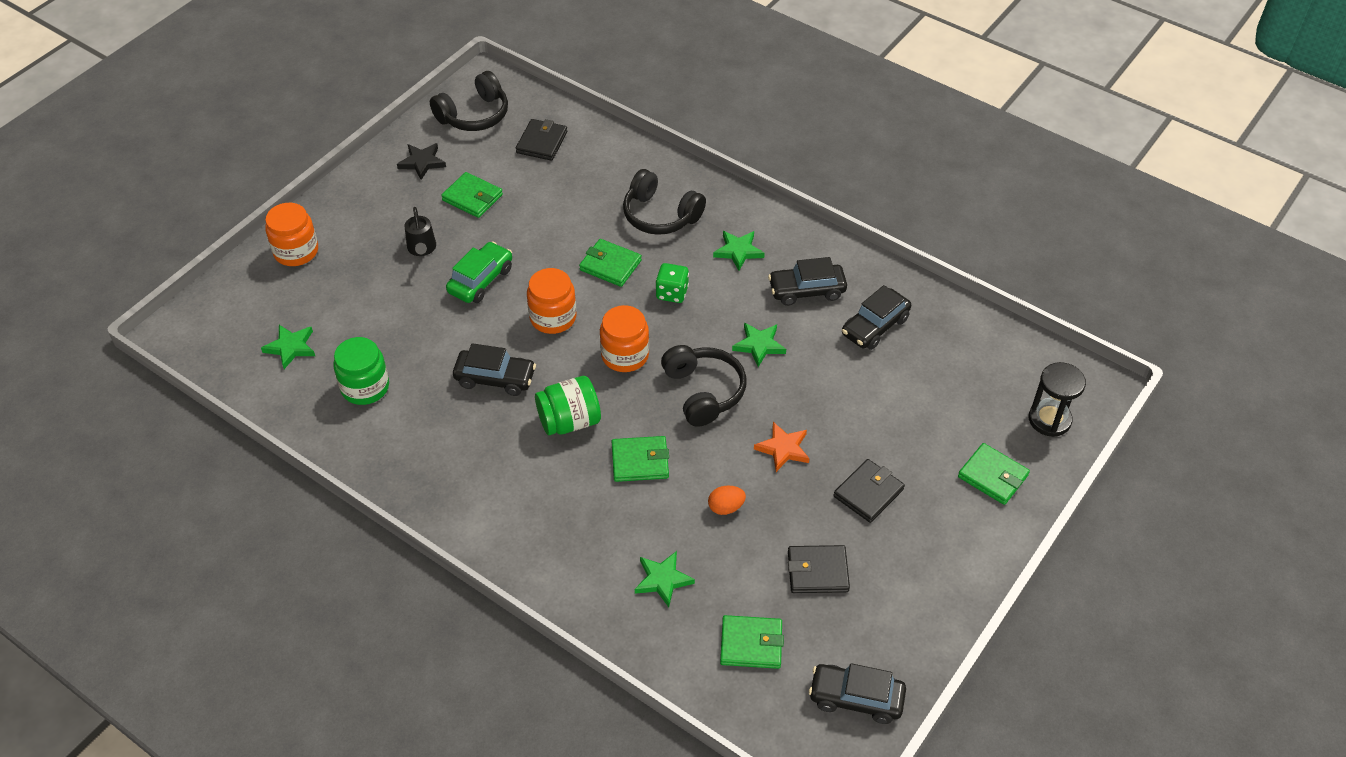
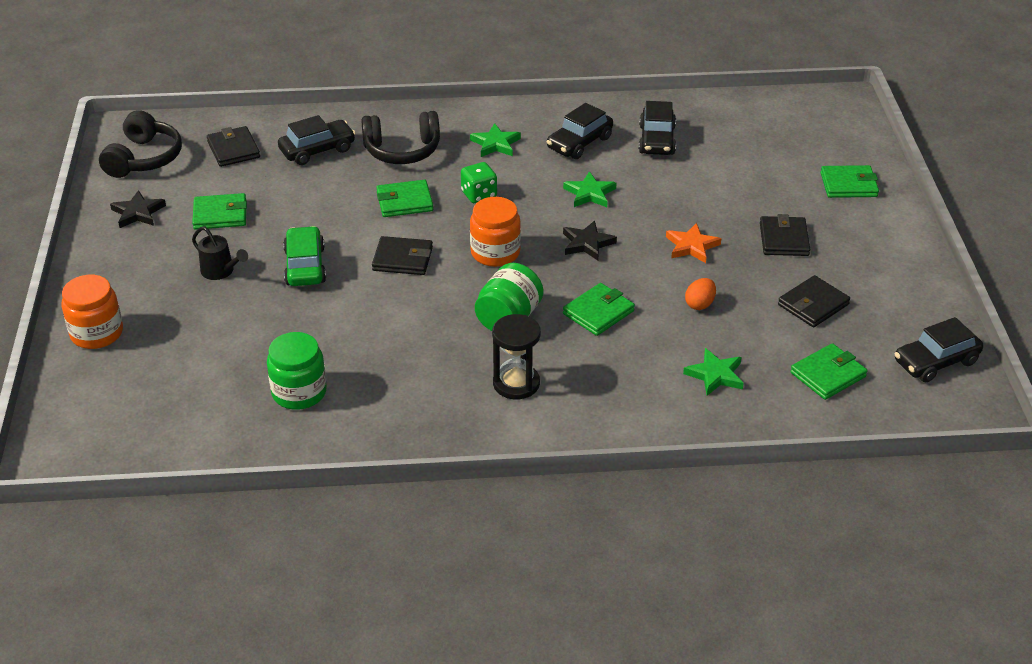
camera: 40 degrees left, 10 degrees down
(291, 347) = (187, 403): green star -> none
(495, 378) = (408, 324): black car -> black car (317, 150)
(553, 317) = (402, 259): orange jar -> black wallet
(703, 392) = (587, 243): black headphones -> black star
(1049, 419) = (840, 134): black hourglass -> black hourglass (516, 383)

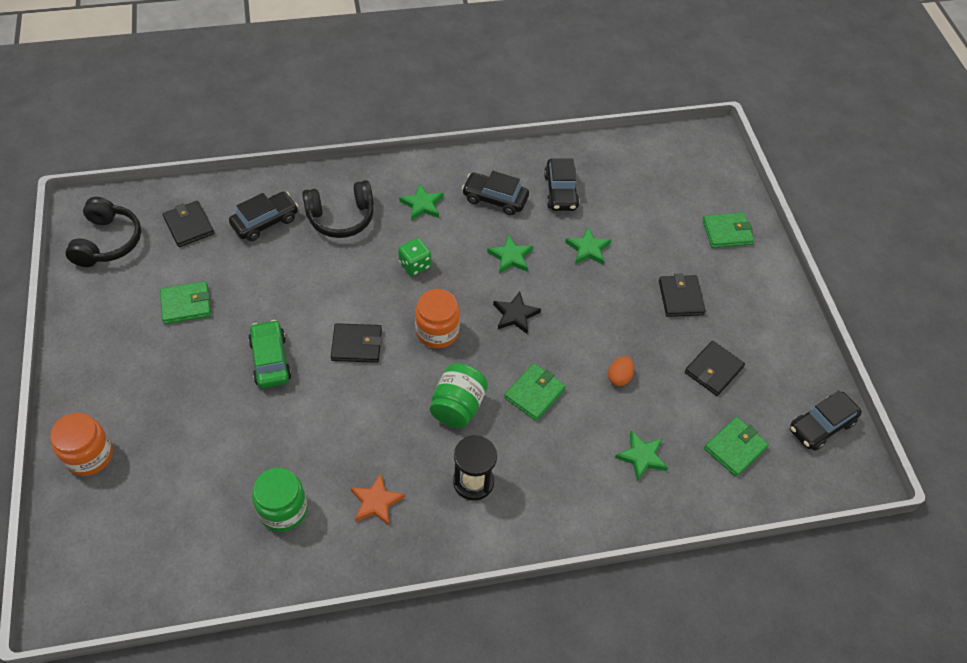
camera: 10 degrees left, 15 degrees up
(138, 213) = (110, 307): black star -> none
(221, 271) = (195, 372): black watering can -> none
(404, 202) = (350, 277): green wallet -> none
(579, 143) = (495, 199): black car -> black car turned 75 degrees clockwise
(681, 191) = (588, 249): none -> green star
(691, 246) = (604, 311): orange star -> orange star (376, 502)

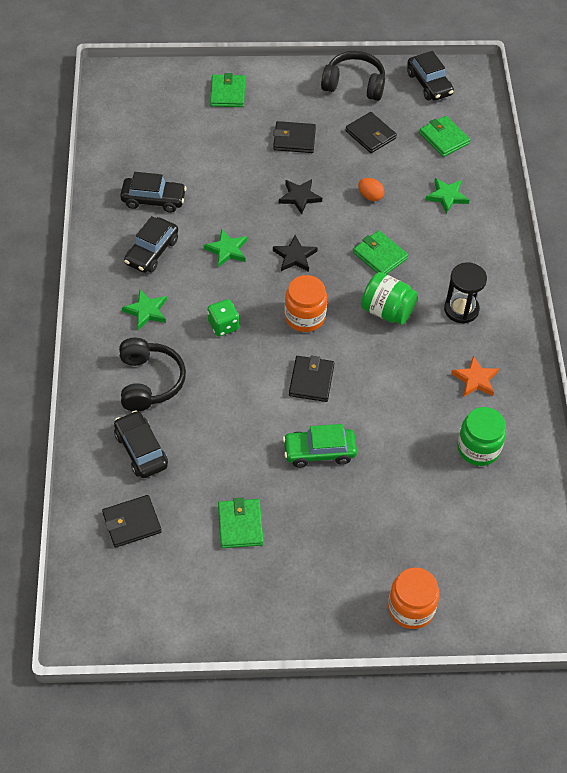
camera: 80 degrees left, 0 degrees up
(107, 242) = (139, 604): black headphones -> black headphones (354, 84)
(588, 249) = (228, 192): green star -> none
(598, 311) = (299, 197): none -> black star

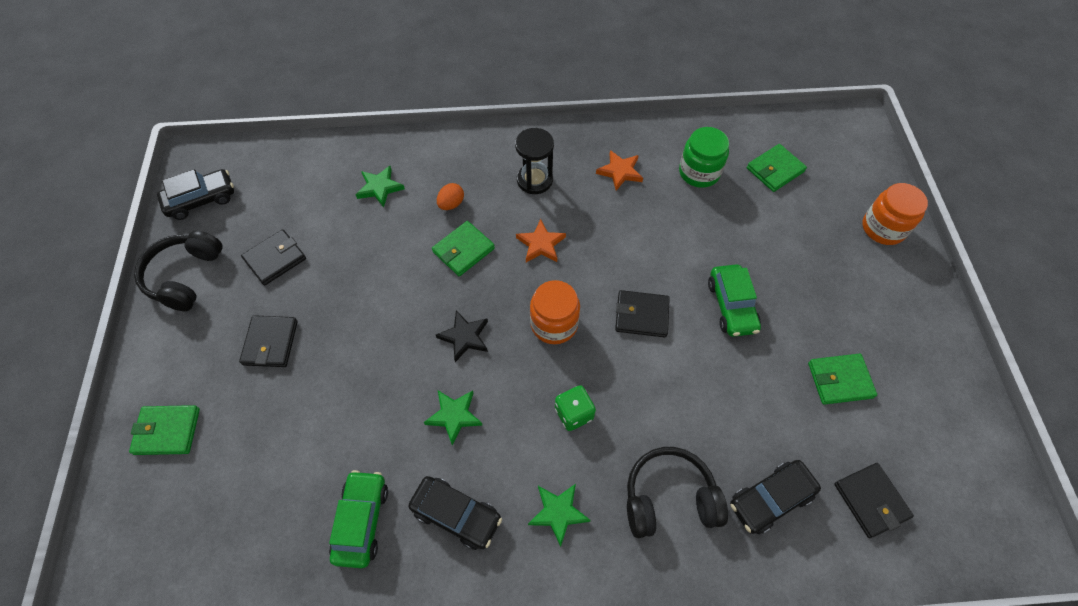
camera: 90 degrees left, 5 degrees up
(153, 200) = (361, 521): black car -> green car
(299, 197) = (370, 334): black star -> none
(370, 196) = (374, 259): orange egg -> orange egg (451, 204)
(387, 311) = (541, 244): green jar -> orange star
(444, 138) = (292, 188): green wallet -> green wallet (775, 170)

